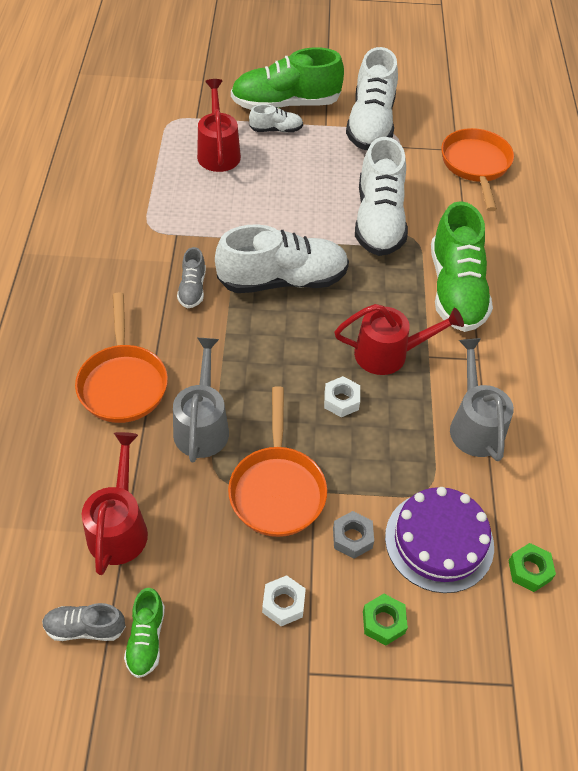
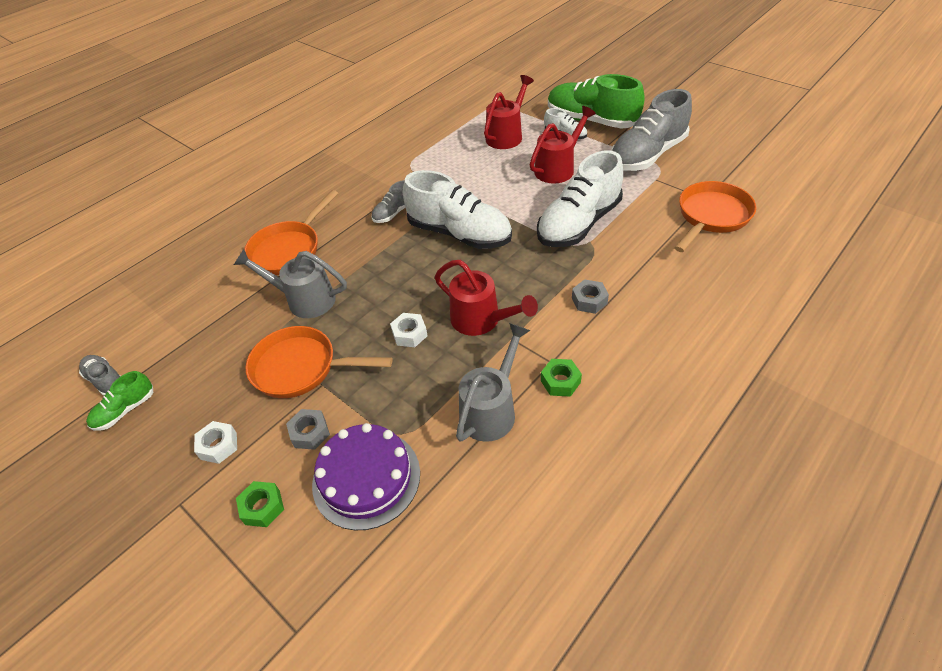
camera: 45 degrees right, 5 degrees down
(120, 526) = (190, 333): red watering can -> red watering can (558, 168)
(202, 425) = (304, 299): grey watering can -> grey watering can turned 120 degrees counterclockwise
(277, 489) = (301, 368): orange pan -> orange pan turned 60 degrees clockwise
(371, 124) = (647, 155): white shoe -> grey shoe
(456, 290) = (589, 300): green shoe -> grey nut
(529, 570) = (410, 552): green nut -> green nut (560, 381)

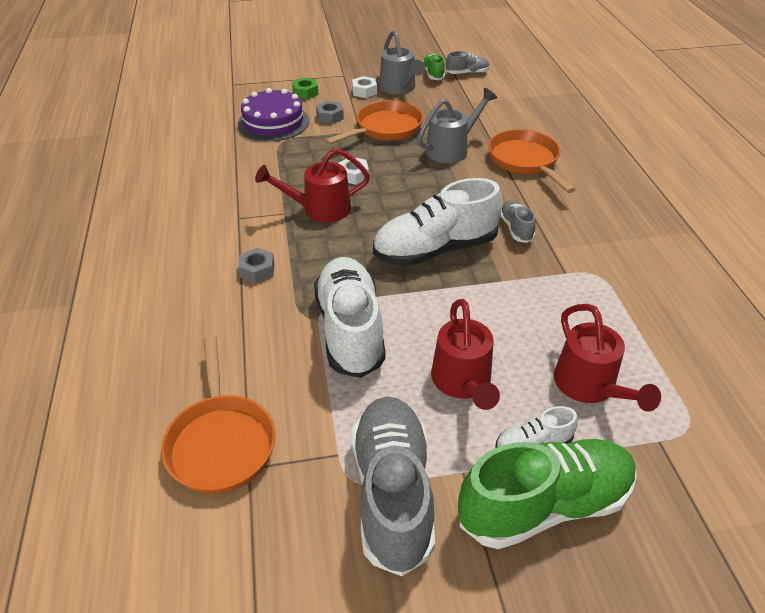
camera: 125 degrees right, 5 degrees down
(492, 409) = (245, 177): grey watering can -> grey watering can (399, 88)
(560, 381) = (219, 212): green nut -> none

